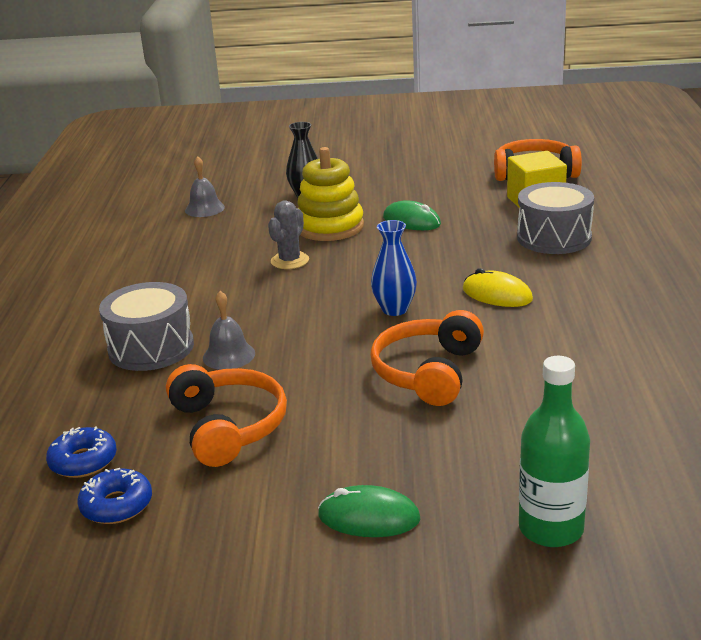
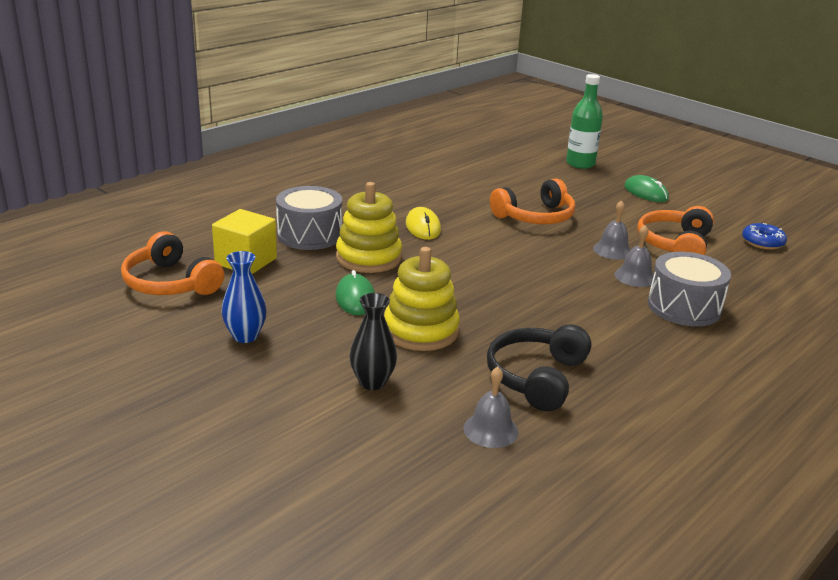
camera: 140 degrees left, 0 degrees up
(83, 461) = (772, 266): blue donut -> none
(212, 241) = (537, 377): none -> black headphones
(287, 375) = (612, 250): none -> grey bell
(290, 261) = (502, 318): grey cactus -> none
(394, 309) = (494, 249): blue vase -> blue vase (245, 336)
(470, 247) = (368, 258): none -> yellow stacking toy

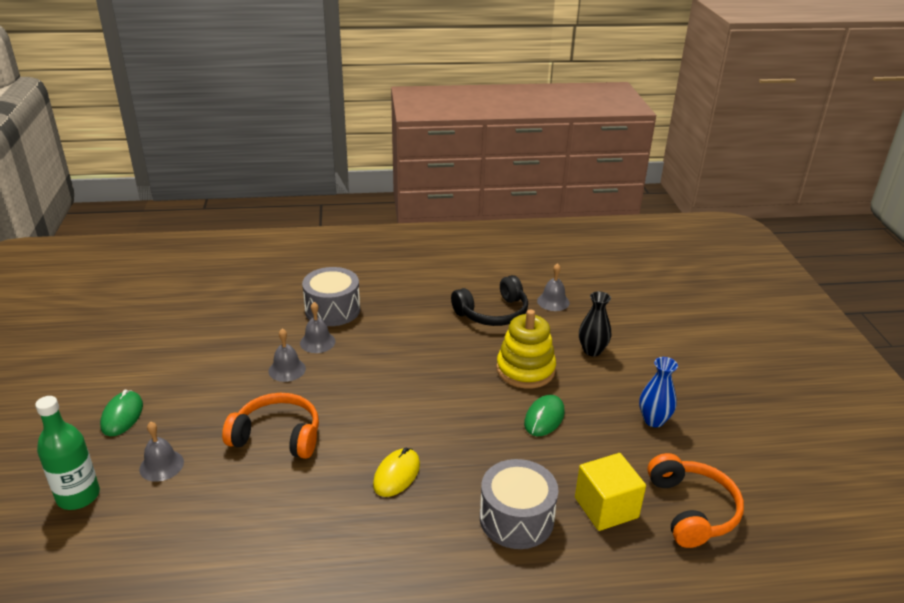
camera: 140 degrees left, 5 degrees up
(368, 258) = (490, 457): yellow stacking toy -> none
(569, 184) = (161, 465): none -> grey bell
(675, 245) = (232, 352): orange headphones -> none
(762, 242) = (169, 324): blue donut -> none

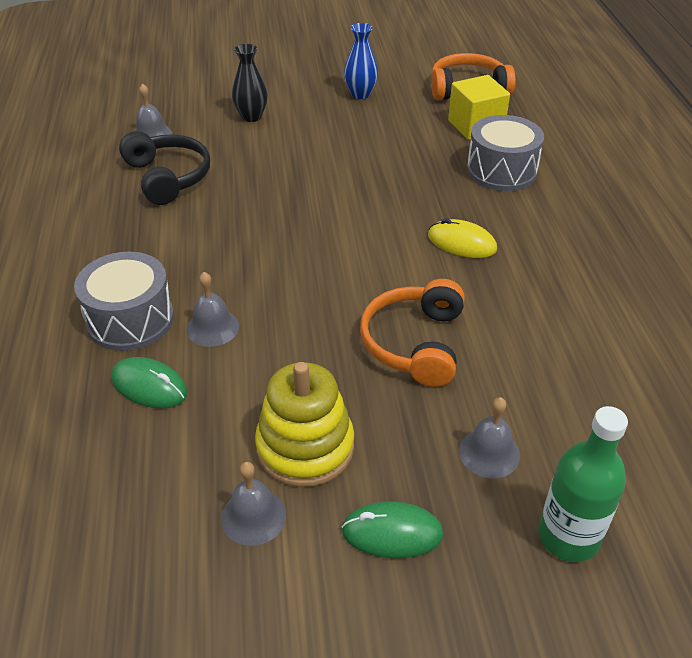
camera: 90 degrees left, 10 degrees up
(287, 369) = (277, 352): grey bell -> grey bell (253, 516)
(525, 370) = (283, 158): yellow stacking toy -> yellow stacking toy (305, 447)
(544, 418) = (362, 150): green mouse -> green mouse (149, 386)

